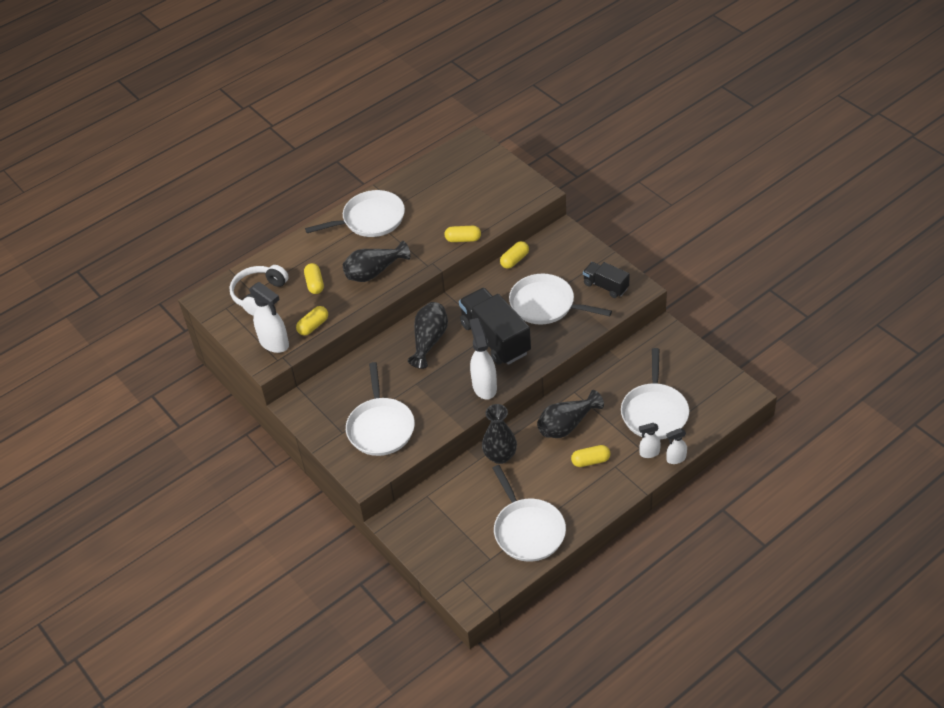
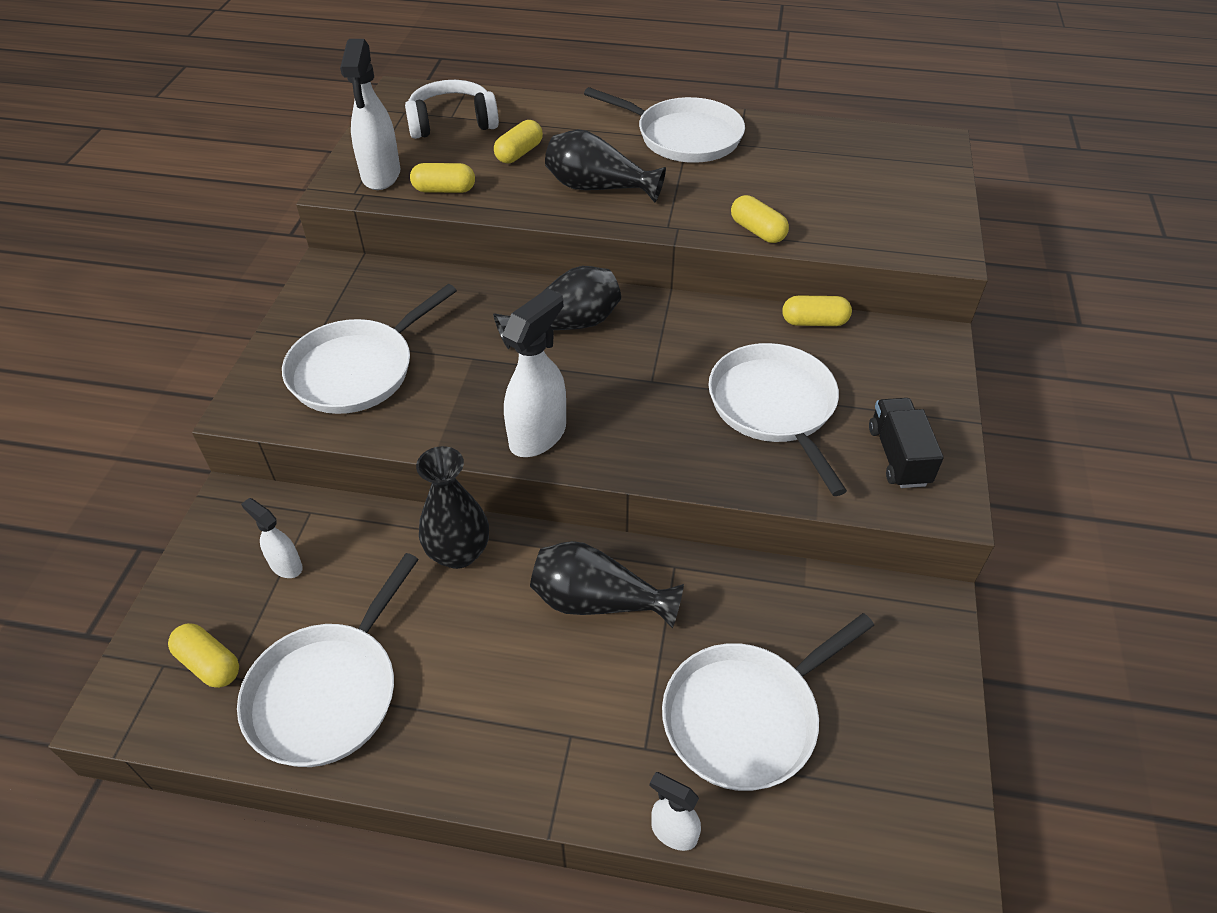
camera: 45 degrees right, 0 degrees up
(495, 338) = (644, 391): black truck -> none
(590, 461) = (550, 688): yellow capsule -> yellow capsule (209, 664)
(649, 453) = (647, 773): white spray bottle -> white spray bottle (286, 565)

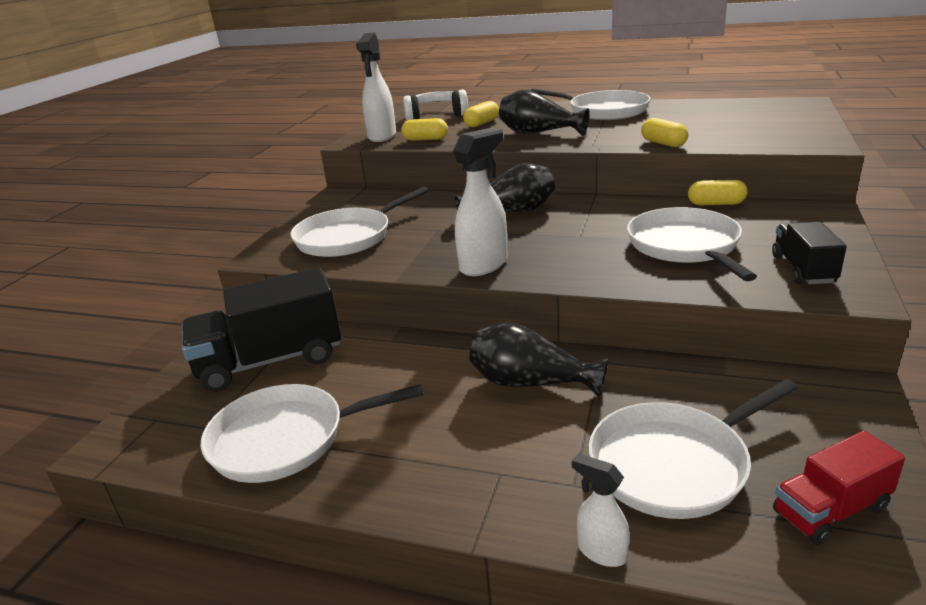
camera: 10 degrees right, 20 degrees down
(209, 664) = (192, 419): yellow capsule -> none
(286, 565) = (270, 361): white spray bottle -> black truck
(328, 693) = (285, 439): white pan -> white pan turned 45 degrees clockwise
(458, 553) = (412, 353): black vase -> none
(886, 770) = (830, 510): none -> red truck

